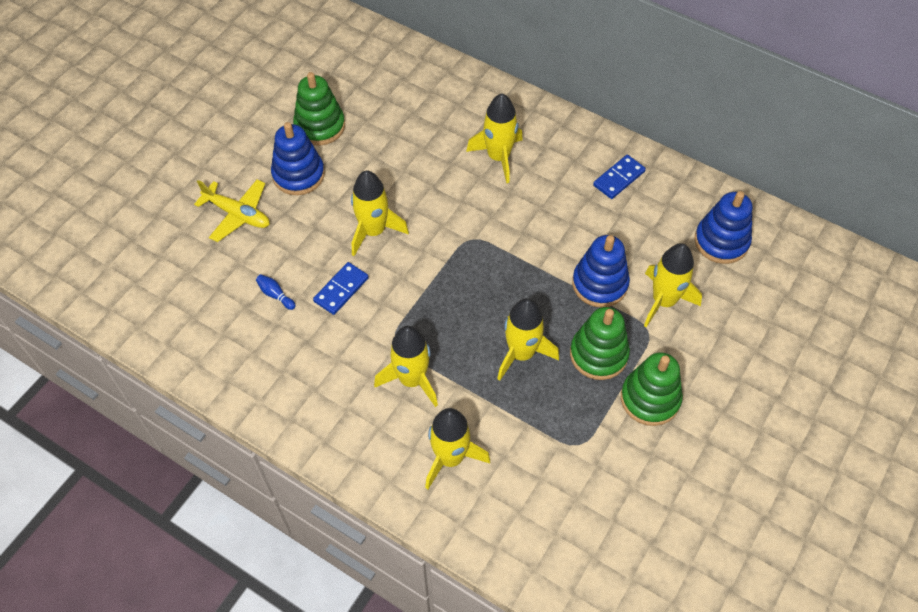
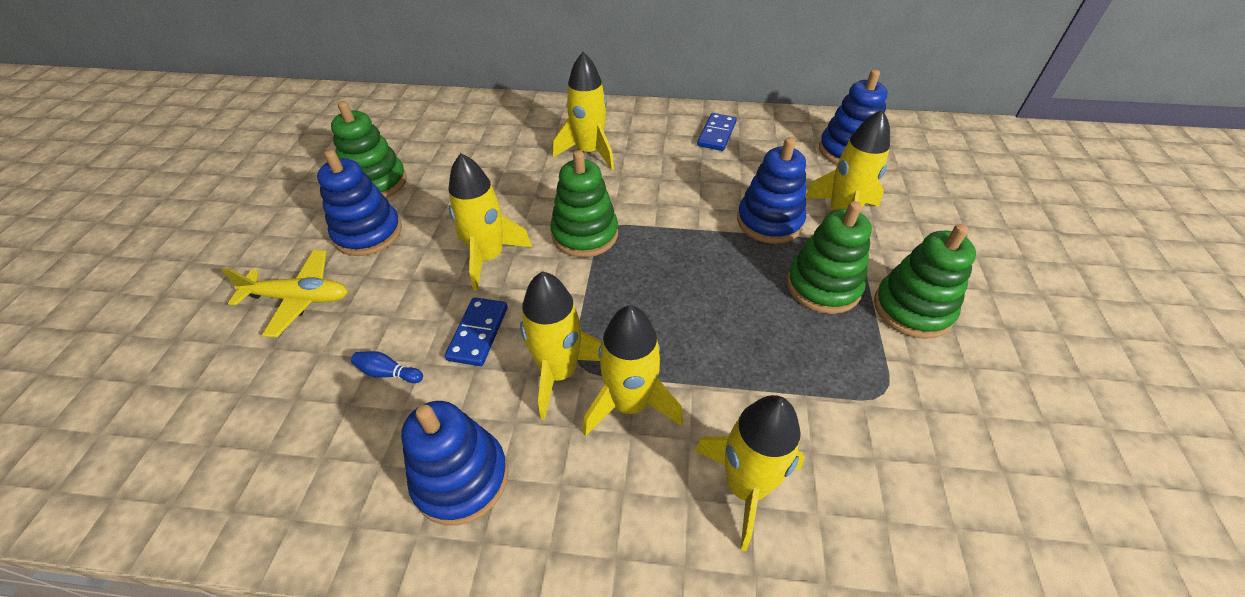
camera: 25 degrees left, 10 degrees down
(293, 380) = (461, 478): none -> blue stacking toy
(452, 238) = (585, 234): none -> green stacking toy
(521, 353) = (741, 318): yellow rocket -> yellow rocket (559, 372)

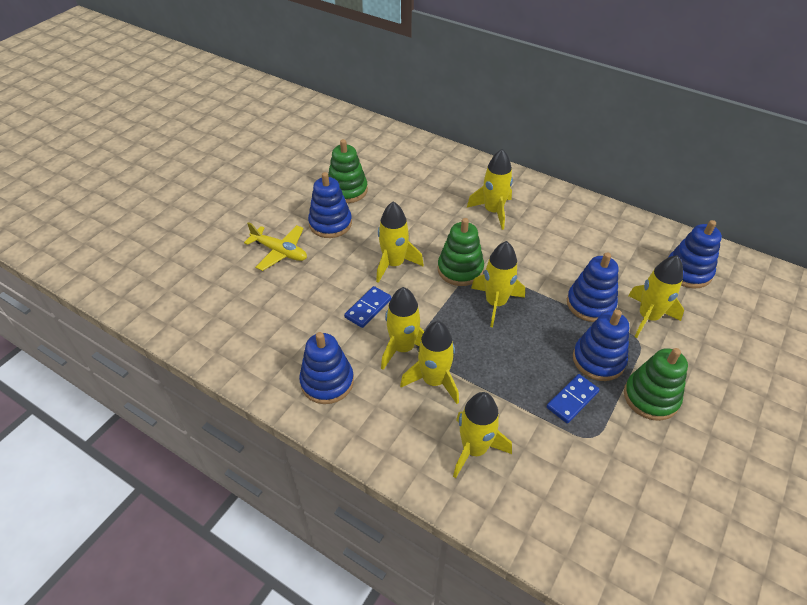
camera: 25 degrees right, 0 degrees up
(388, 373) = (311, 312): blue bowling pin -> none
(655, 261) = (495, 303): none -> yellow rocket
(717, 134) = (594, 226): blue domino -> blue domino (572, 400)
(823, 286) = (598, 360): green stacking toy -> blue stacking toy

